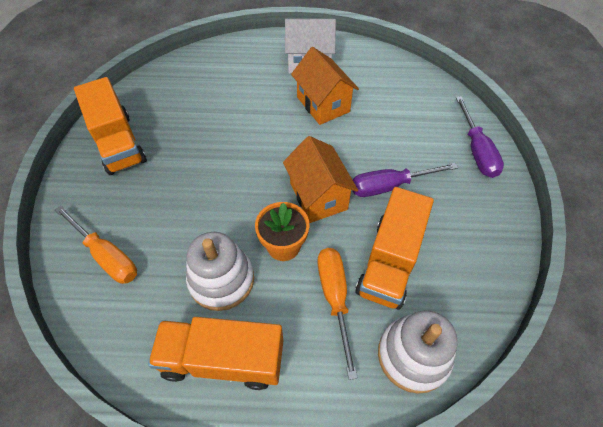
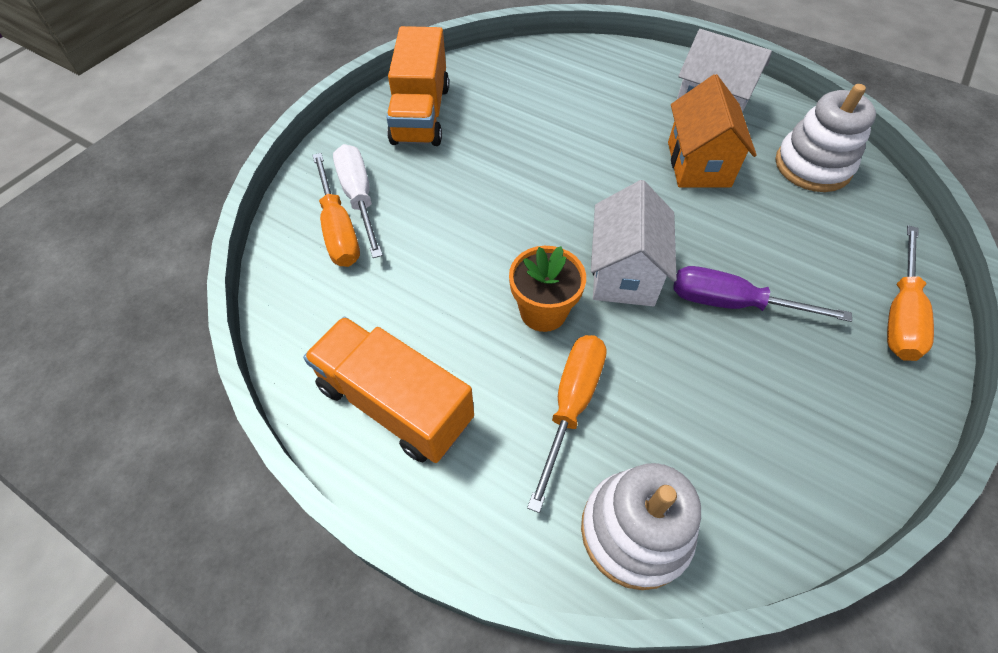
camera: 30 degrees right, 0 degrees up
(109, 225) = (359, 198): none -> white screwdriver
(221, 280) = (446, 315): white stacking toy -> white stacking toy (812, 166)
(318, 196) = (624, 273): orange house -> white house
(389, 261) = (673, 398): orange truck -> none
(476, 150) = (900, 313): purple screwdriver -> orange screwdriver

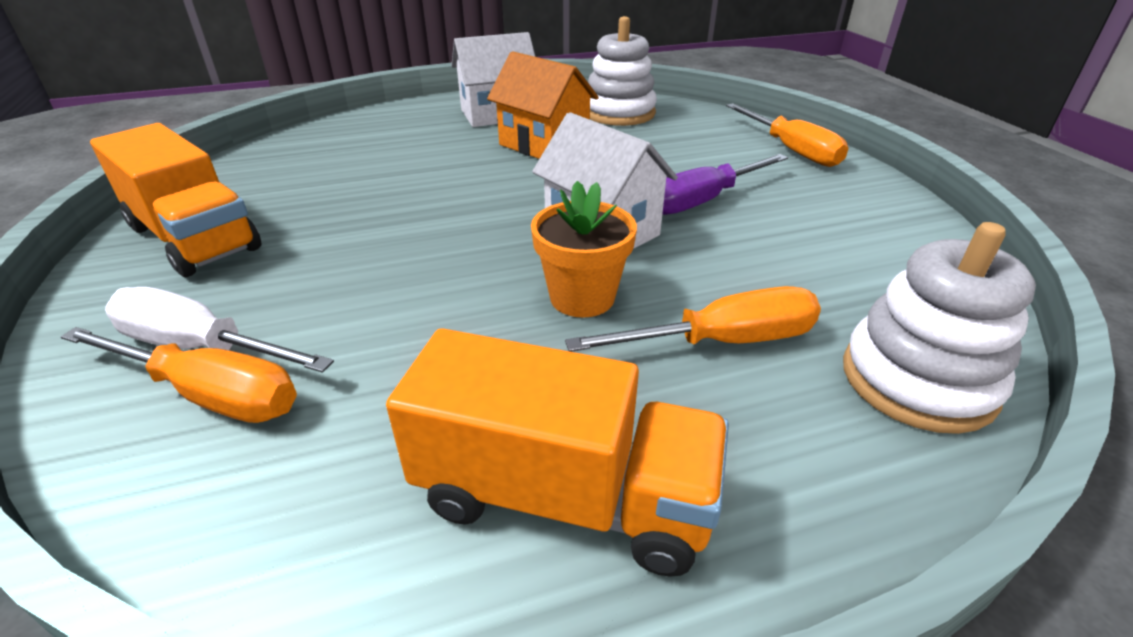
camera: 50 degrees left, 20 degrees down
(395, 403) = (563, 496): orange truck -> orange truck turned 150 degrees counterclockwise
(571, 405) = (721, 341): orange screwdriver -> orange screwdriver turned 105 degrees clockwise

